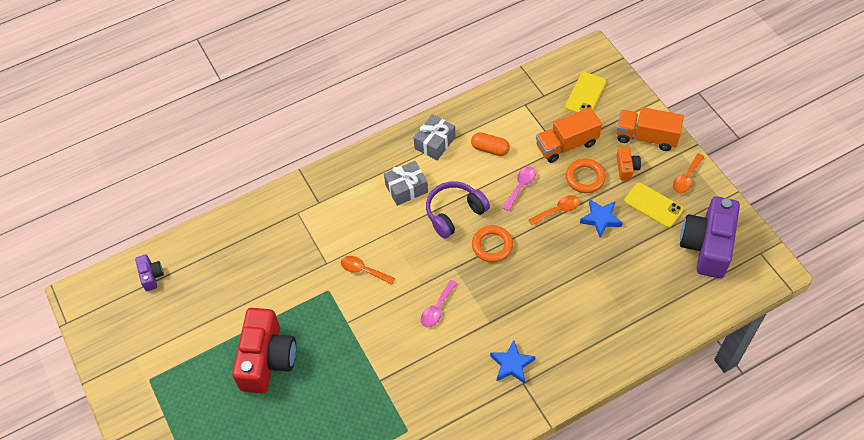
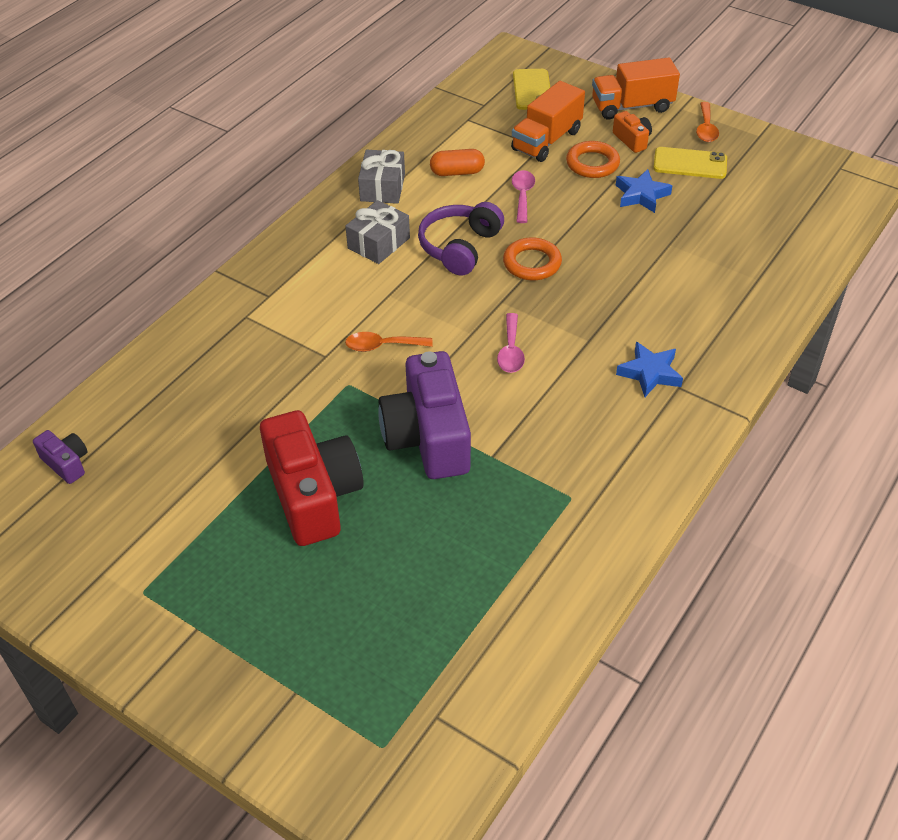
camera: 30 degrees left, 10 degrees down
(558, 210) = (585, 203): orange spoon -> none
(707, 246) = (779, 180): purple camera -> purple camera (427, 437)

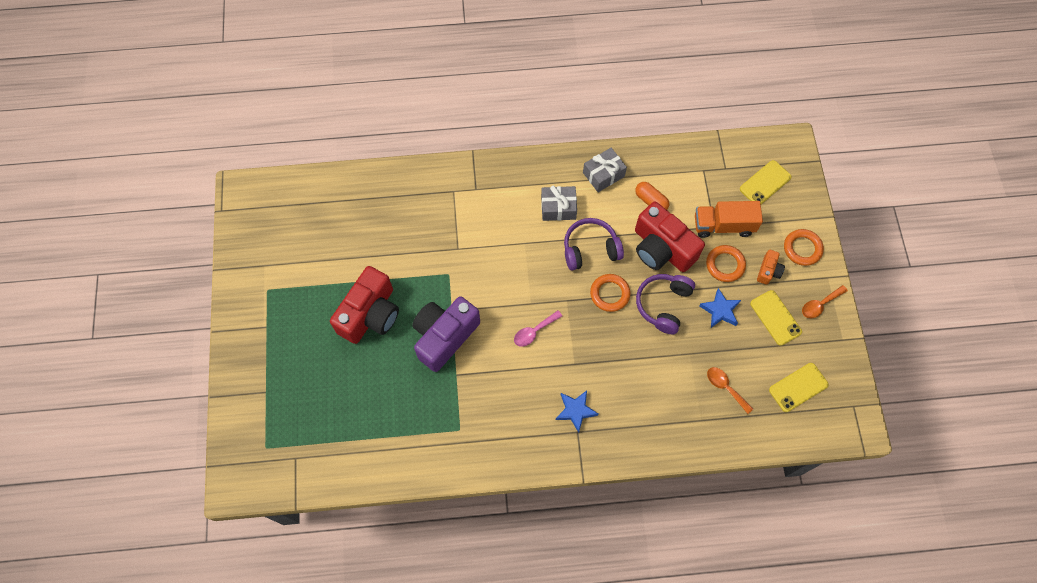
camera: 50 degrees right, 20 degrees up
(66, 463) = (306, 198): purple camera -> none
(382, 346) = (486, 269): orange spoon -> orange spoon (725, 387)
(522, 195) = (662, 248): pink spoon -> red camera
(590, 231) = (663, 304): none -> purple headphones
(632, 106) = (802, 249): orange truck -> orange ring
(784, 191) = (798, 387): none -> yellow phone

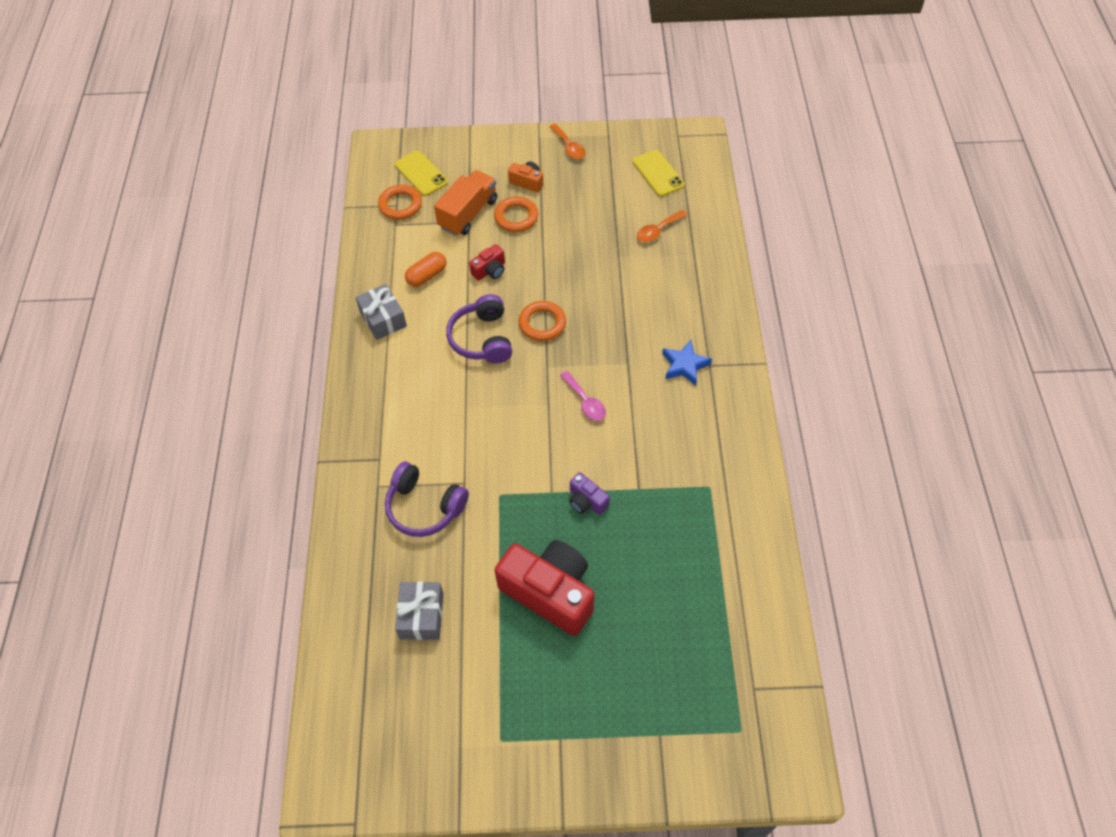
camera: 85 degrees left, 10 degrees down
(444, 336) = (586, 501): purple camera -> purple camera, size x0.46
(558, 208) = (421, 368): grey gift -> grey gift (421, 615)
(662, 248) = (490, 270): red camera -> red camera, size x0.46
(663, 304) = (559, 275): purple headphones -> purple headphones (424, 507)
(720, 310) = (570, 226): blue star -> none
(723, 225) = (468, 214): orange truck -> orange truck turned 150 degrees counterclockwise
(775, 317) = (581, 182): yellow phone -> none
(802, 249) = (504, 153): orange ring -> orange ring (400, 205)

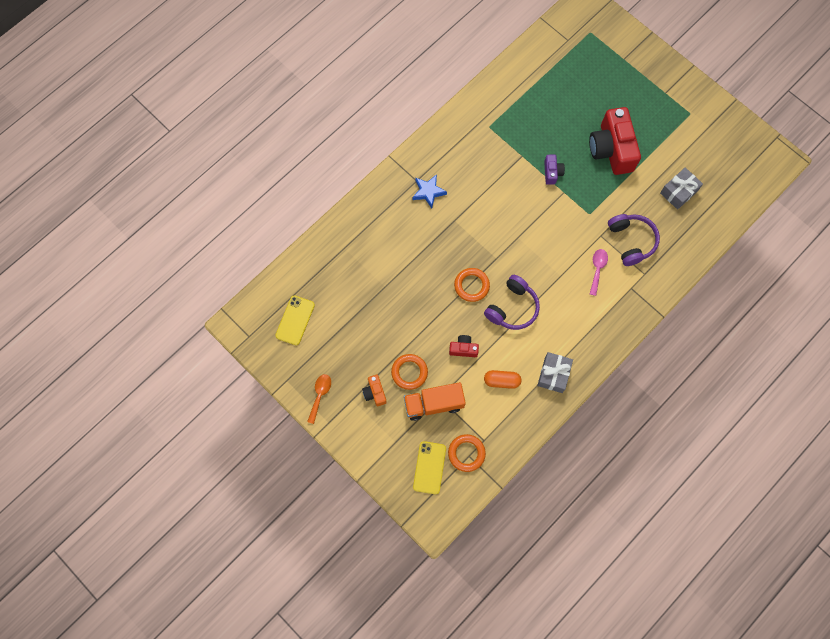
camera: 135 degrees left, 15 degrees up
(585, 402) = (498, 220): pink spoon -> pink spoon (597, 269)
(658, 230) = (344, 282): orange spoon -> none

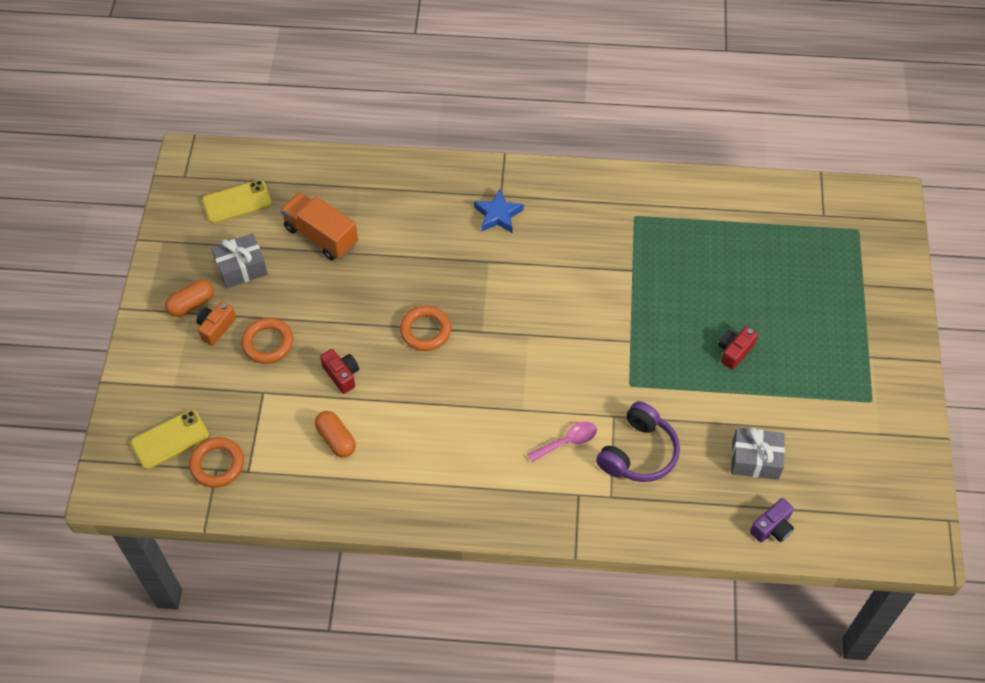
camera: 50 degrees right, 15 degrees down
(320, 395) = (170, 281): orange spoon -> none
(346, 395) = (191, 304): none -> orange capsule
(434, 404) = (250, 392): orange truck -> orange truck (321, 236)
(512, 308) = (436, 388): purple headphones -> none
(552, 172) = (642, 313): purple camera -> purple camera (772, 527)
(553, 374) = (391, 487): grey gift -> grey gift (241, 268)
(611, 149) = (734, 351): red camera -> red camera, size x0.46

